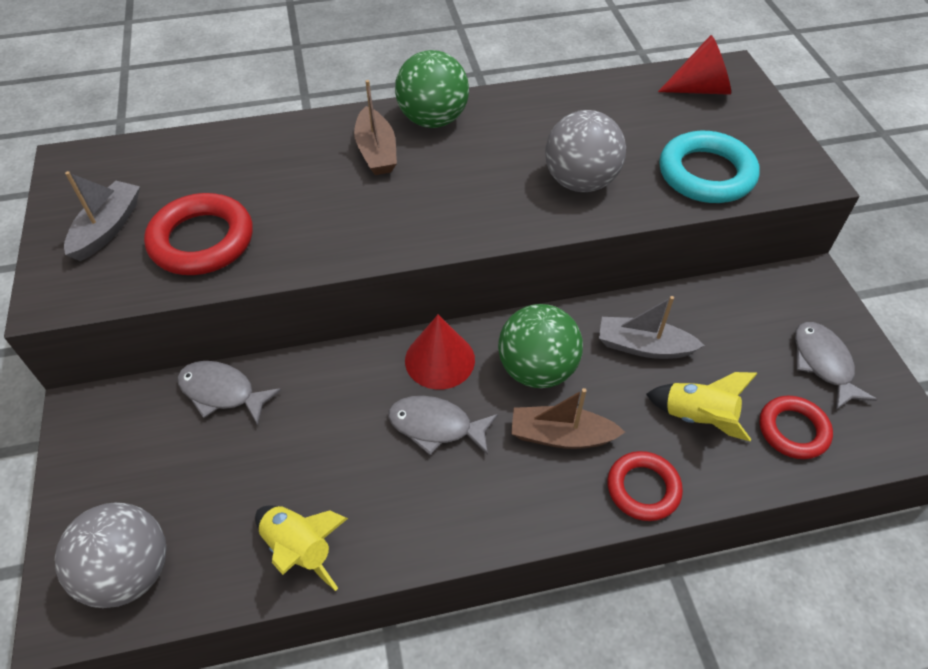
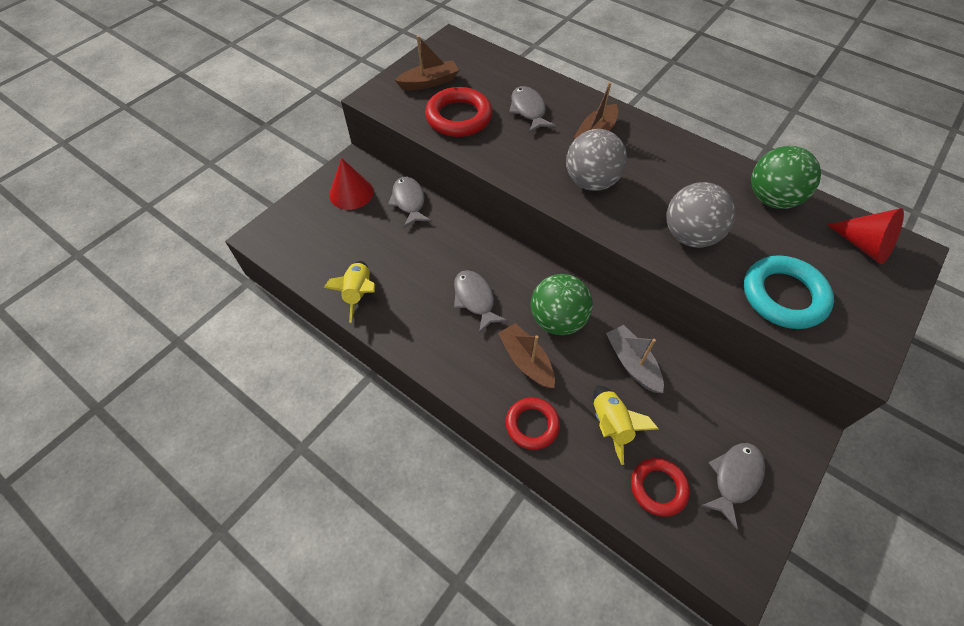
camera: 50 degrees right, 5 degrees up
(107, 228) = (429, 82): grey boat -> brown boat
(129, 572) = (296, 241): grey ball -> grey ball (591, 182)
(274, 176) = (528, 110): none -> grey fish
(433, 120) = (650, 139): green ball -> green ball (771, 199)
(439, 360) = (517, 272): red cone -> red cone (351, 193)

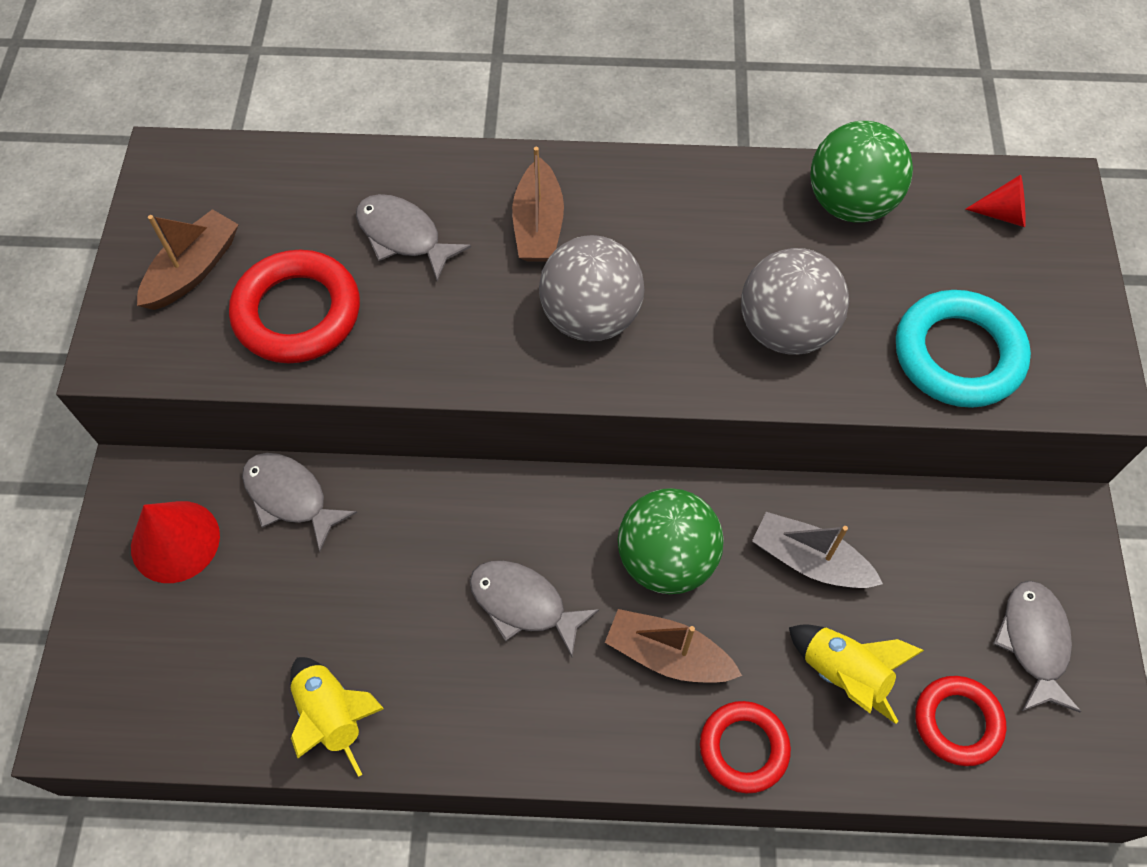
camera: 35 degrees left, 5 degrees up
(864, 246) = (1003, 214): red cone -> red cone, size x0.61

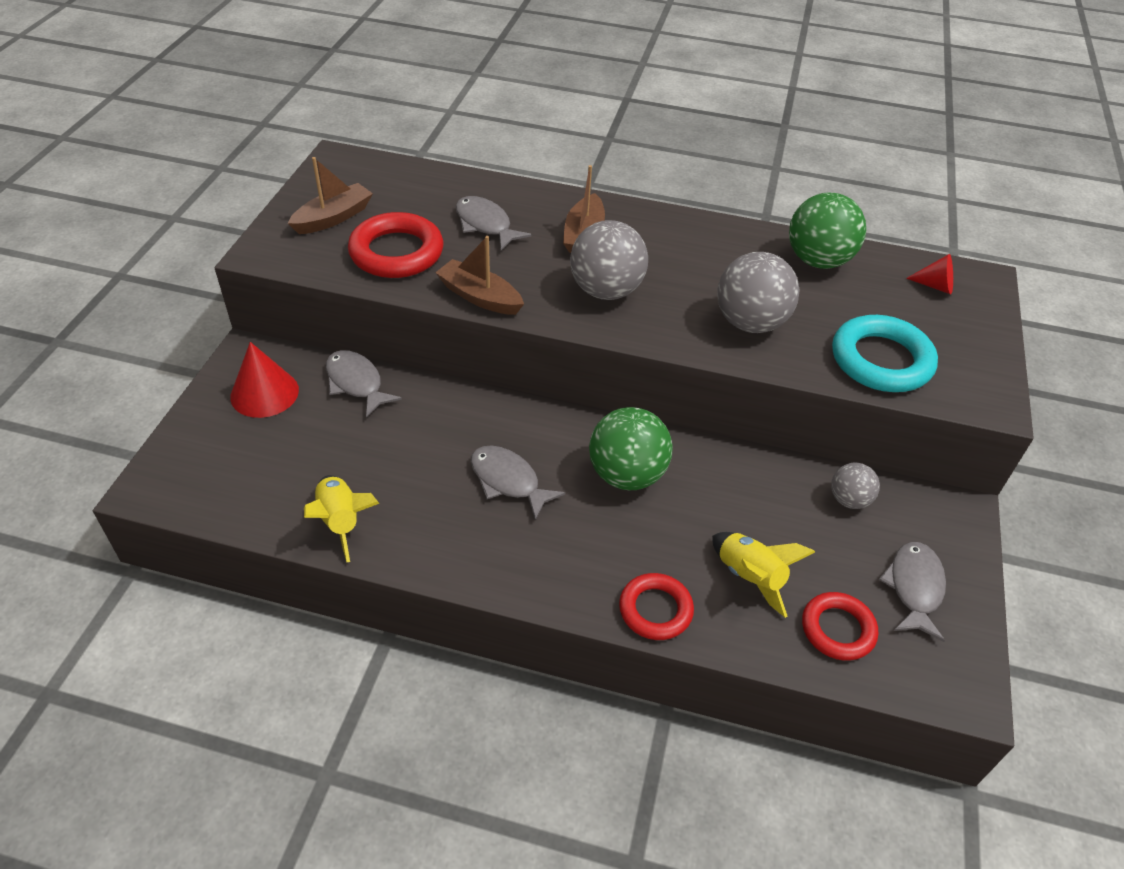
camera: 10 degrees right, 15 degrees down
(668, 655) = (611, 536): brown boat -> brown boat (480, 297)
(810, 561) = (740, 498): grey boat -> none
(938, 532) = (849, 500): none -> grey ball

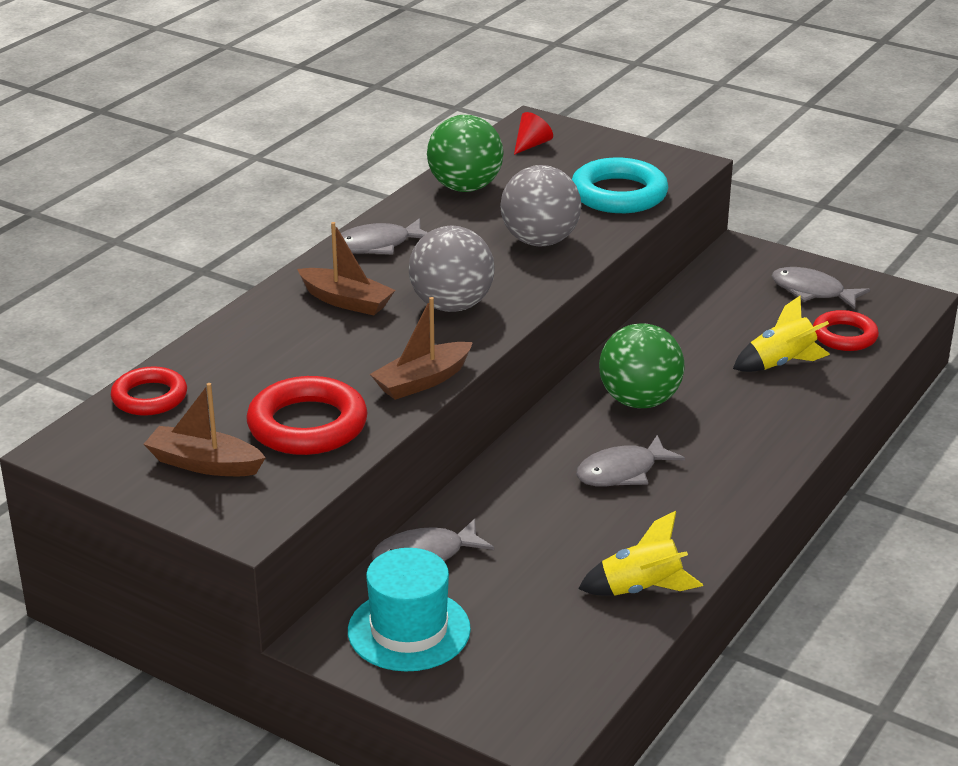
camera: 70 degrees left, 15 degrees down
(264, 393) = (409, 630): red cone -> turquoise hat
(333, 218) = (204, 464): brown boat -> brown boat turned 45 degrees counterclockwise
(485, 224) = (289, 358): grey fish -> grey fish (377, 245)
(655, 610) = (804, 418): red ring -> red ring (149, 397)
(849, 500) = (710, 295): grey ball -> none

